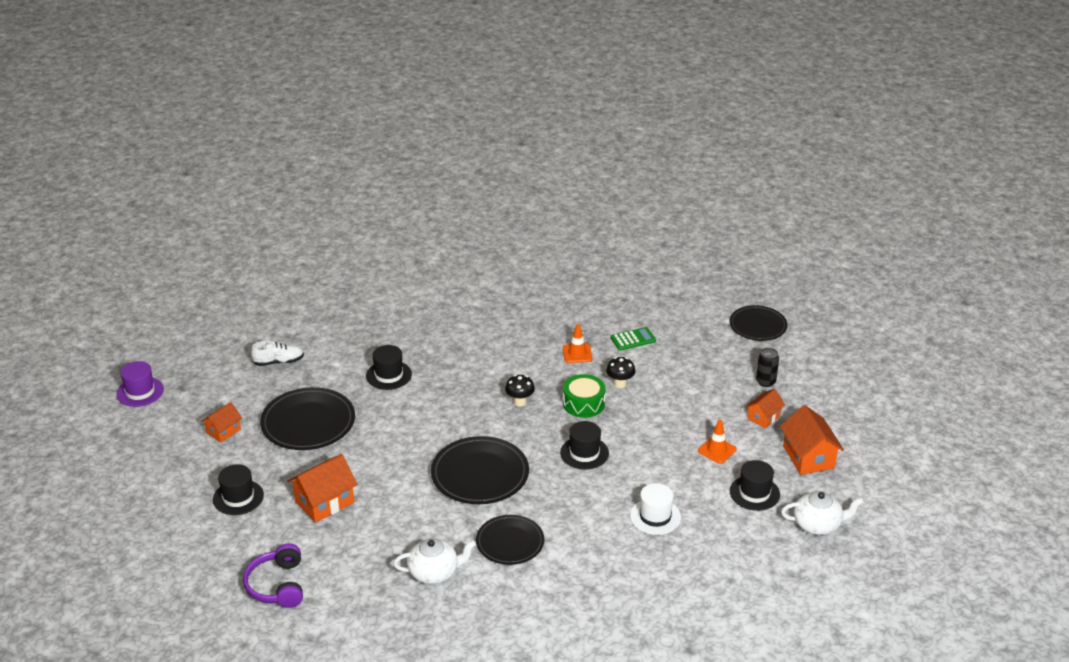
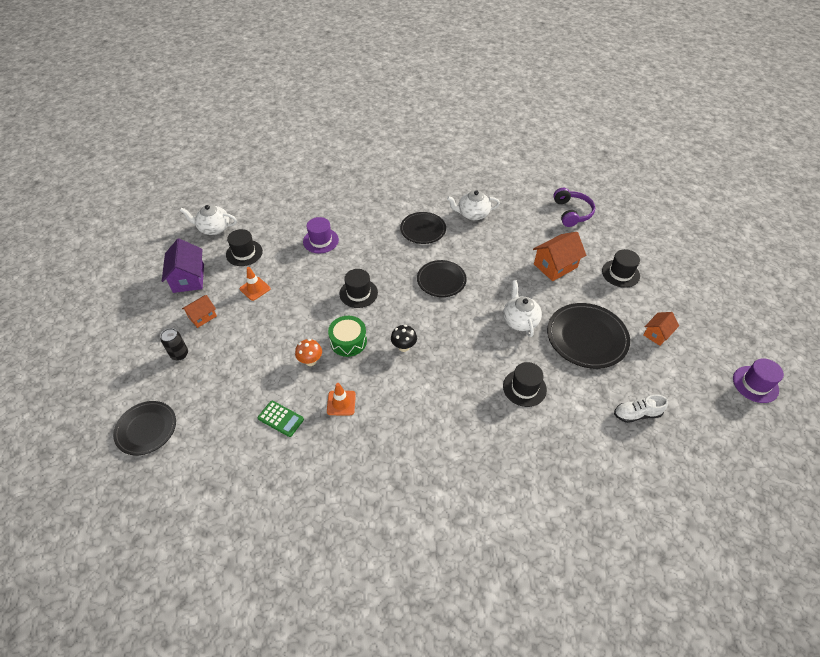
camera: 175 degrees left, 15 degrees up
(384, 435) = (520, 320): none -> white teapot
(480, 474) = (441, 280): black plate -> black plate, size x0.66
(620, 384) = (310, 361): black mushroom -> orange mushroom
(633, 339) = (281, 419): green calculator -> green calculator turned 135 degrees counterclockwise
(655, 516) = (320, 241): white hat -> purple hat
(808, 457) = (188, 278): orange house -> purple house

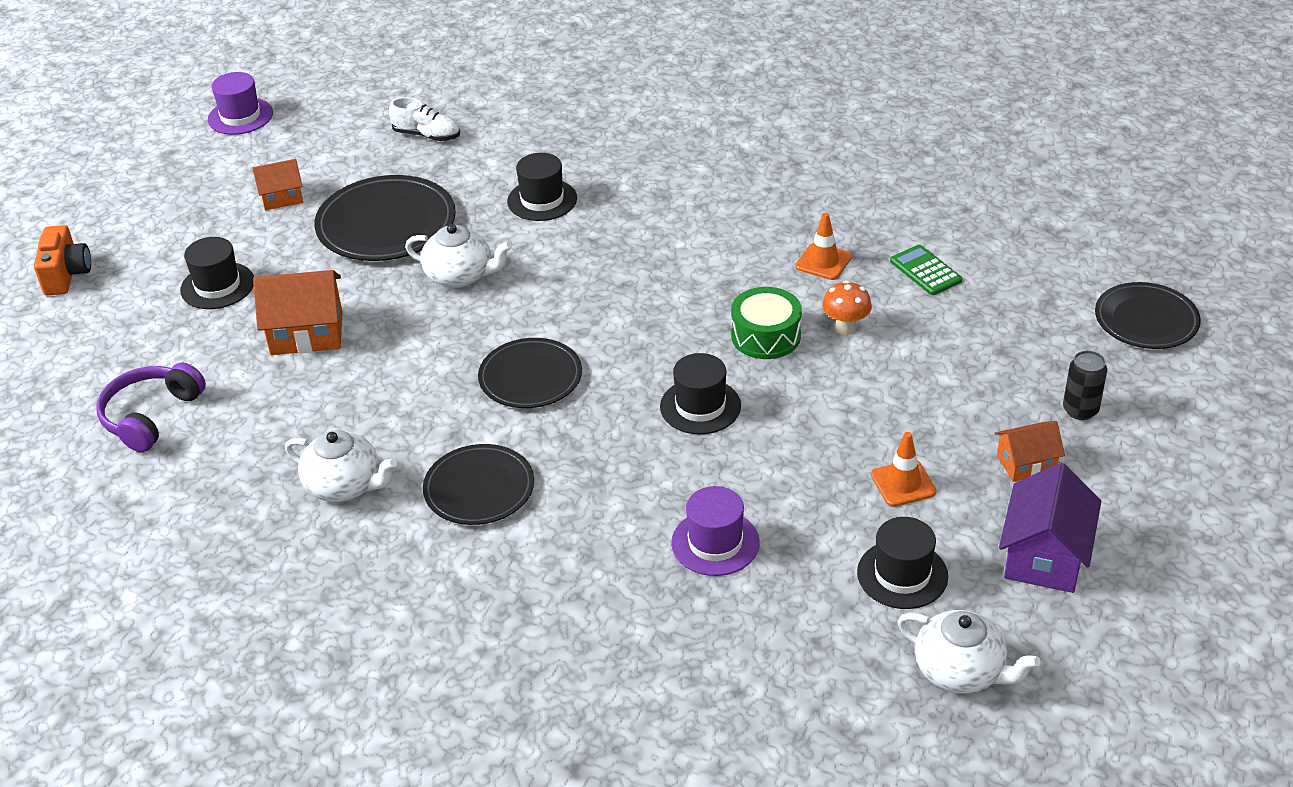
camera: 150 degrees left, 10 degrees down
(404, 347) = (678, 299): black mushroom -> none
(520, 320) = (460, 276): white teapot -> white teapot turned 90 degrees counterclockwise
(689, 254) = (67, 275): none -> orange camera

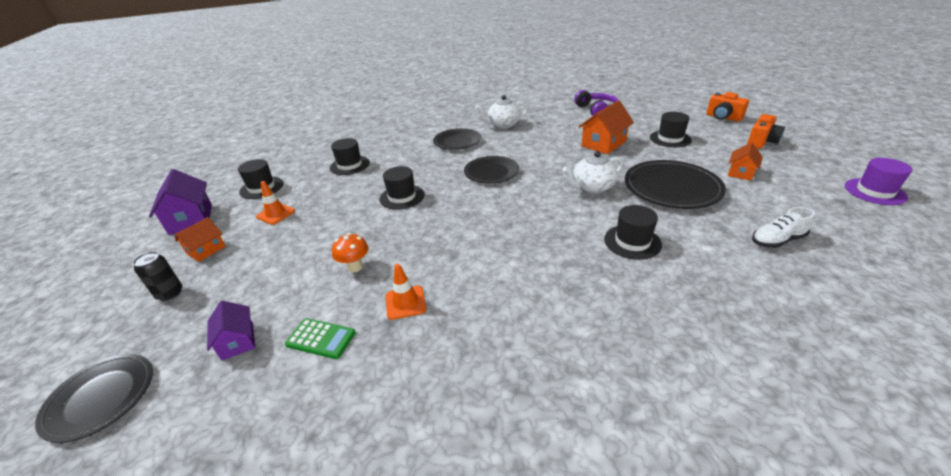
camera: 140 degrees right, 5 degrees down
(151, 214) = (761, 142): none -> orange camera
(715, 543) = (350, 165): purple hat -> black hat
(766, 336) = (400, 239): green drum -> none
(960, 671) = (225, 175): white teapot -> none
(1008, 309) = (237, 341): none -> purple house

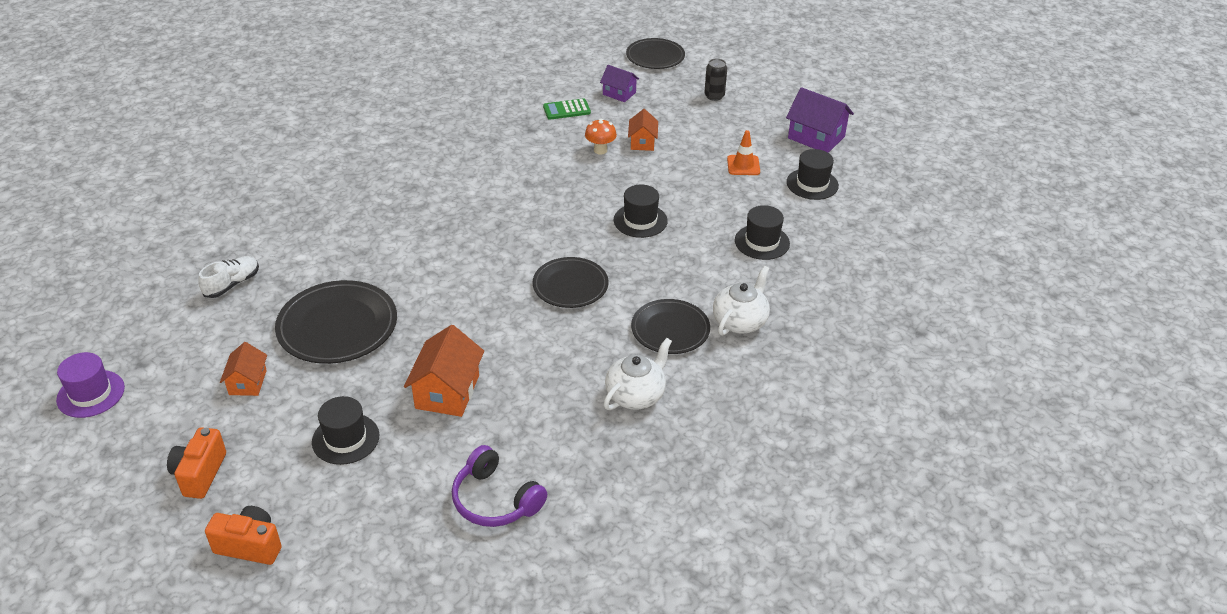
camera: 145 degrees right, 5 degrees up
(206, 250) = (746, 123): orange house -> orange house (642, 142)
(405, 302) = (532, 142): orange traffic cone -> none
(592, 187) = (433, 298): white teapot -> white teapot (740, 321)
(632, 242) = (371, 242): black hat -> none

